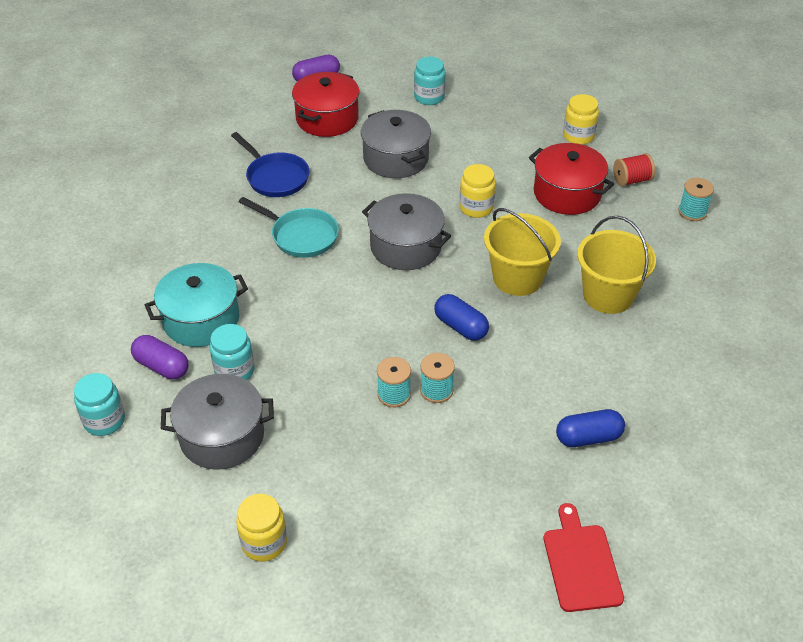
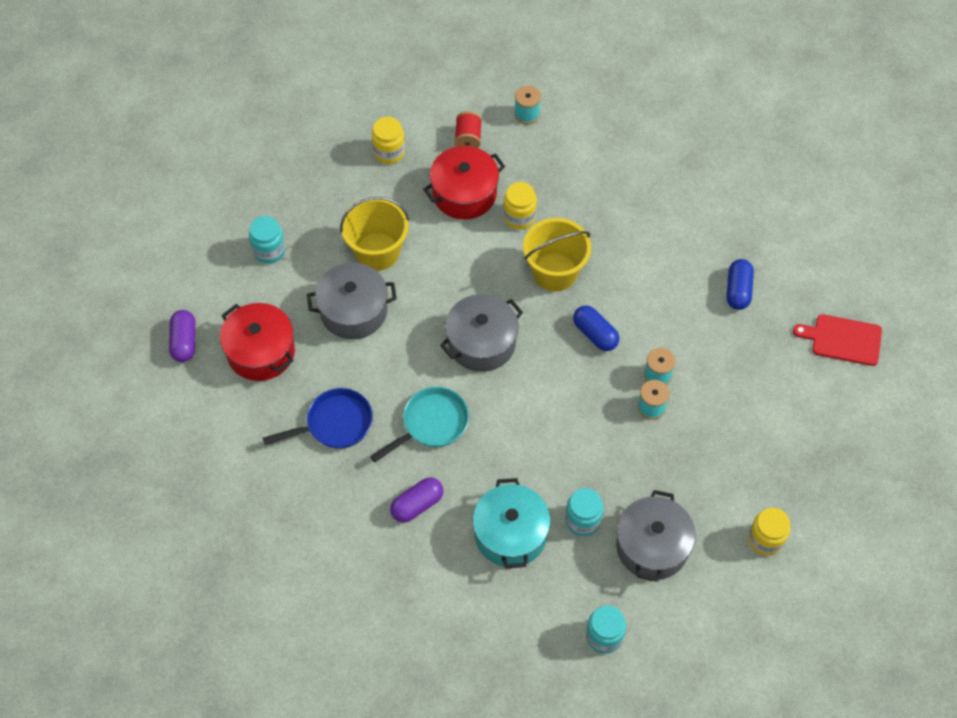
camera: 70 degrees left, 15 degrees up
(162, 366) = (556, 578): purple capsule -> purple capsule (417, 505)
(460, 327) = (595, 334): blue capsule -> blue capsule turned 75 degrees clockwise
(476, 208) = (453, 270): yellow jar -> yellow jar (519, 217)
(608, 295) = (600, 216): yellow bucket -> yellow bucket (377, 251)

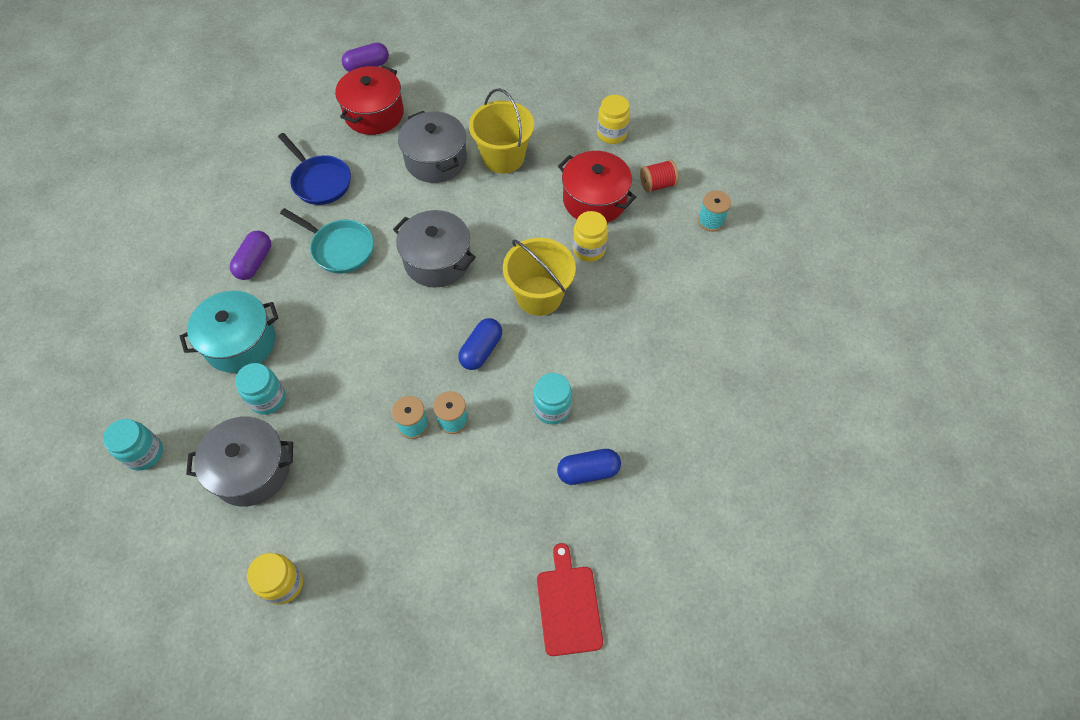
camera: 70 degrees right, 0 degrees up
(269, 251) = (473, 88): turquoise jar -> turquoise jar (552, 408)
(417, 505) = (255, 262): purple capsule -> purple capsule turned 75 degrees clockwise

